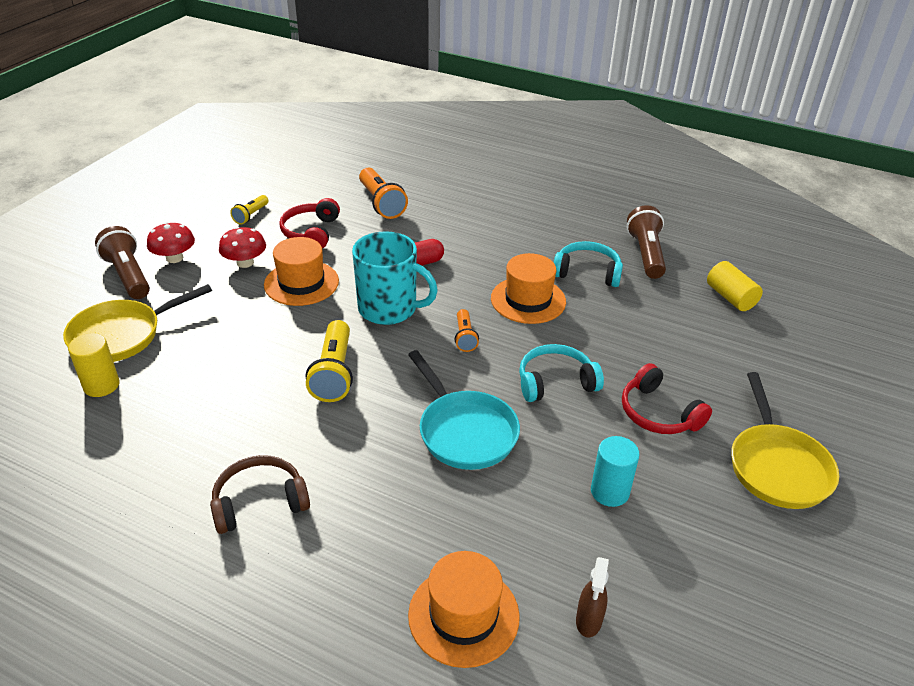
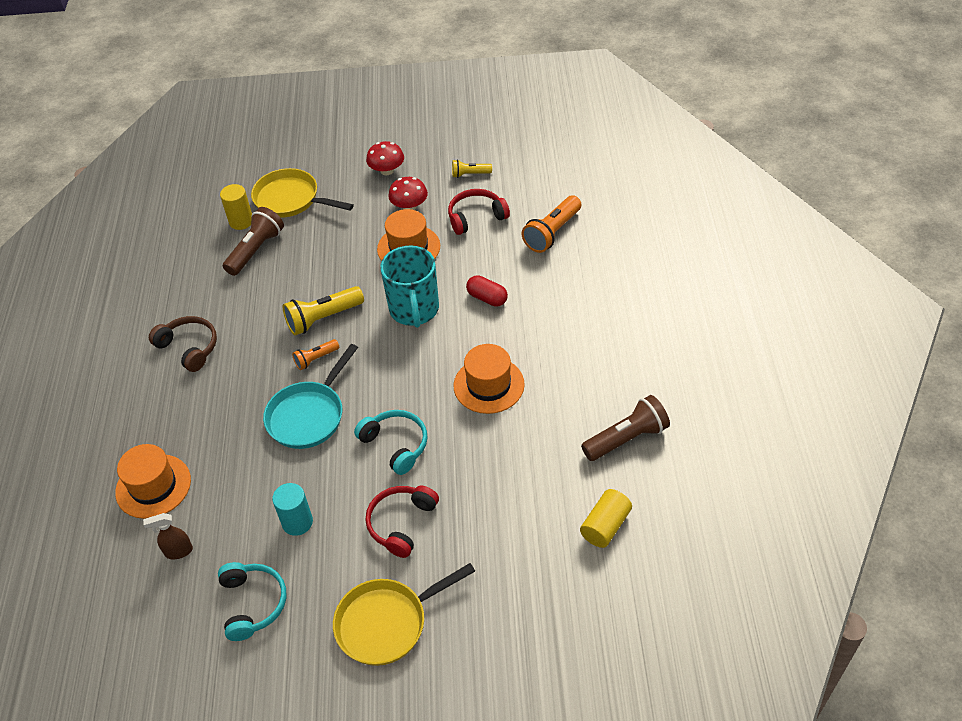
camera: 65 degrees right, 10 degrees up
(128, 276) = (351, 163): brown flashlight -> brown flashlight (256, 250)
(465, 337) = (412, 368): orange flashlight -> orange flashlight (316, 359)
(587, 272) = (561, 407): turquoise headphones -> turquoise headphones (253, 603)

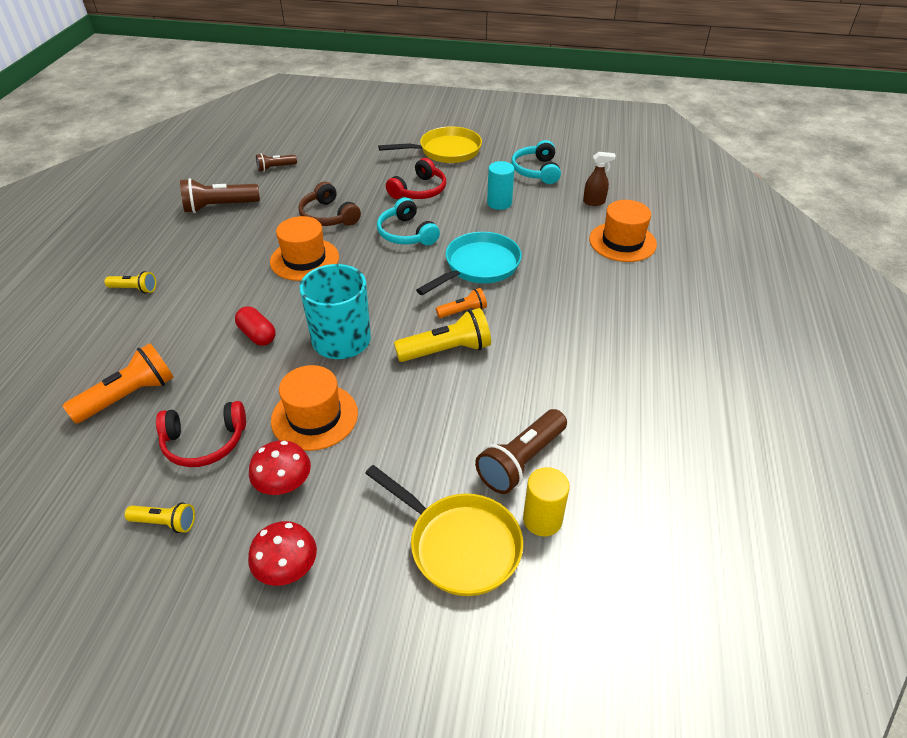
camera: 170 degrees left, 5 degrees down
(189, 348) = (604, 349): brown headphones -> brown headphones (328, 216)
(605, 526) = (275, 168): yellow cylinder -> brown flashlight
(627, 316) = (134, 289): none -> yellow flashlight

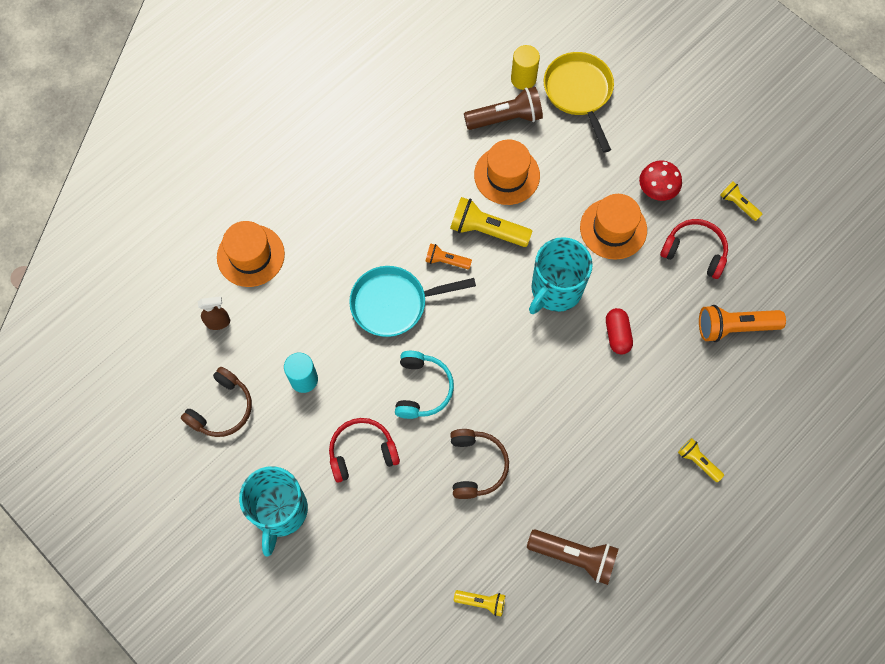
camera: 145 degrees left, 25 degrees up
(275, 168) = (481, 602): brown flashlight -> yellow flashlight
(287, 568) = (679, 135): red mushroom -> none
(304, 259) = (533, 409): orange hat -> orange hat (507, 175)
(446, 151) = (280, 511): yellow pan -> turquoise mug
(536, 171) = (222, 409): turquoise headphones -> brown headphones
(594, 202) = (218, 322): brown spray bottle -> brown spray bottle turned 135 degrees clockwise

